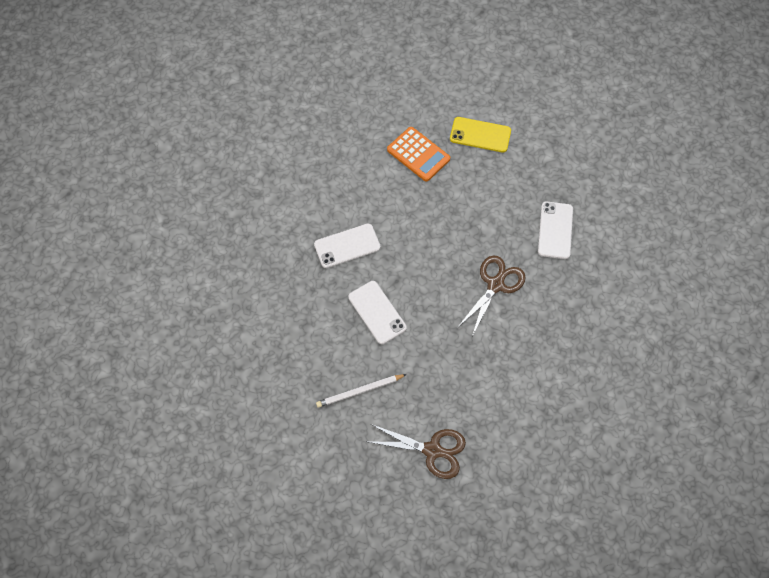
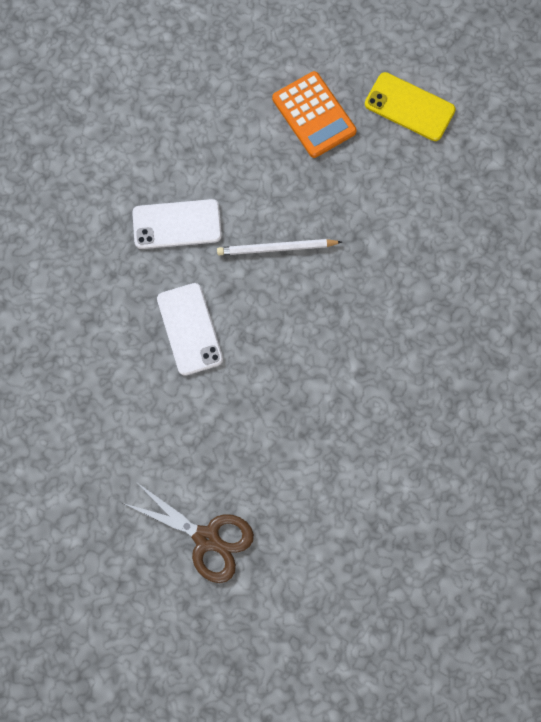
camera: 15 degrees right, 10 degrees up
(360, 391) = (135, 432): white pencil -> white pencil (277, 248)
(495, 285) = (362, 331): brown scissors -> none
(555, 230) = (470, 274): white phone -> none

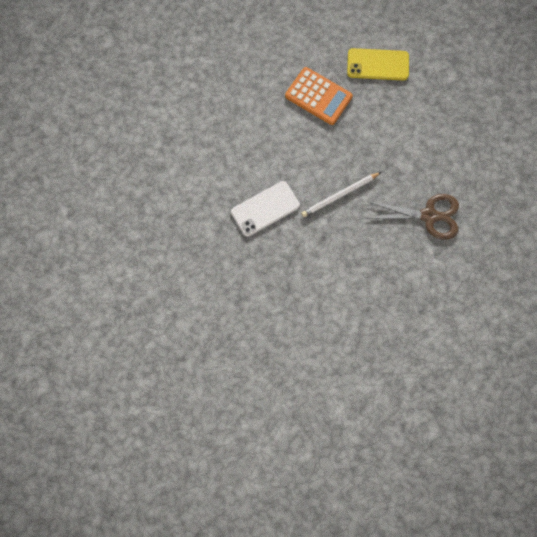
camera: 25 degrees left, 0 degrees up
(190, 329) = (310, 275): white phone -> none
(206, 538) = (394, 411): brown scissors -> brown scissors (429, 216)

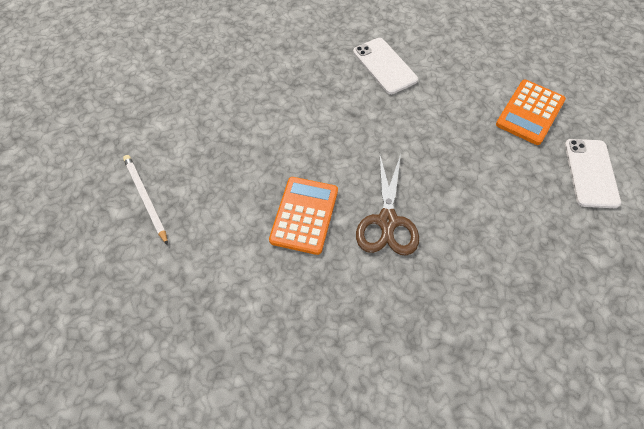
camera: 90 degrees right, 15 degrees down
(340, 195) = (406, 130): white pencil -> white pencil (146, 199)
(377, 64) = (591, 173): yellow phone -> white phone
(427, 278) = (304, 215): none -> orange calculator

